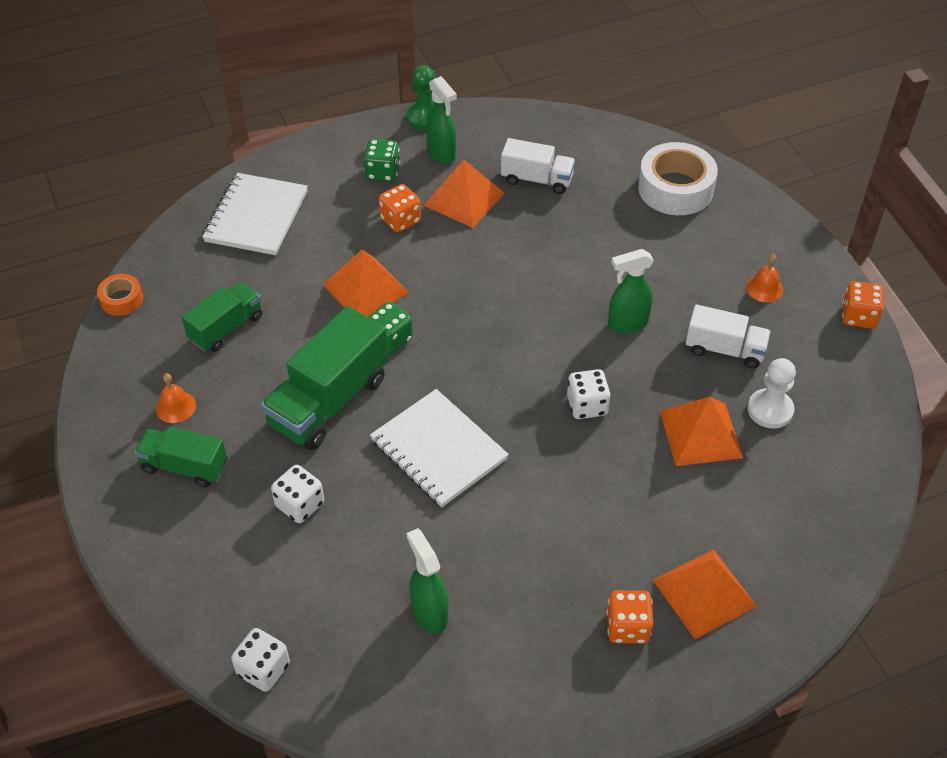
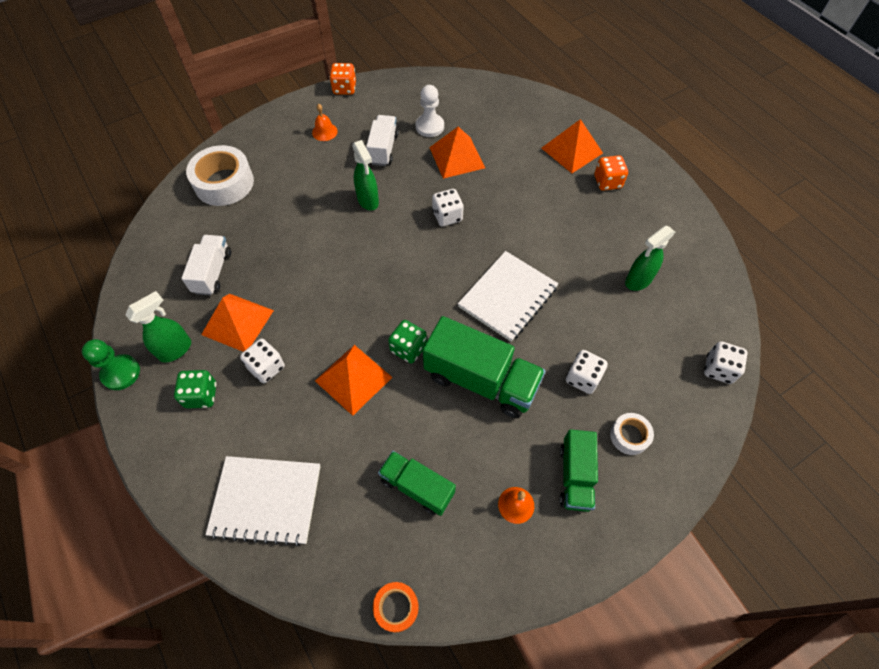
camera: 100 degrees left, 10 degrees up
(210, 534) = (629, 436): none -> white tape
(400, 220) = (266, 367): orange dice -> white dice

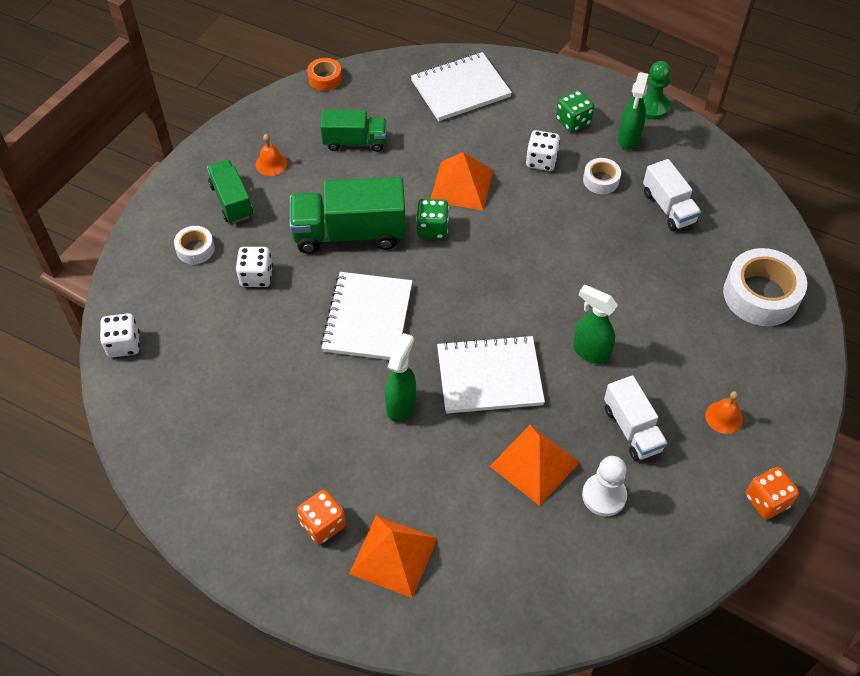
camera: 150 degrees right, 5 degrees down
(237, 322) = (601, 180): orange pyramid -> white tape
(447, 216) = (489, 376): white dice -> white notebook
(638, 281) = (236, 401): green spray bottle -> green spray bottle (401, 405)

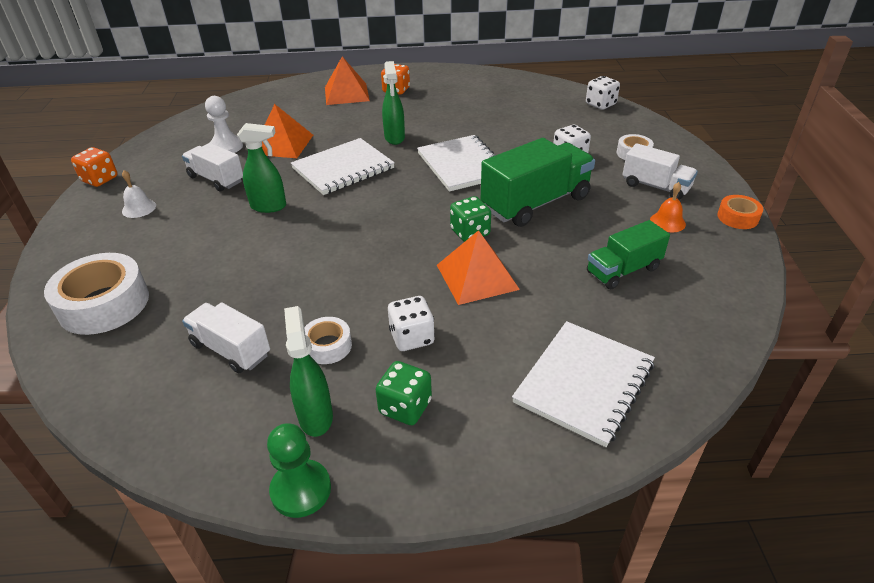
camera: 150 degrees right, 15 degrees down
(231, 201) = (655, 186): green truck -> white truck
(325, 79) = (742, 319): orange tape -> orange tape (737, 217)
(724, 417) = (139, 208): orange bell -> white bell

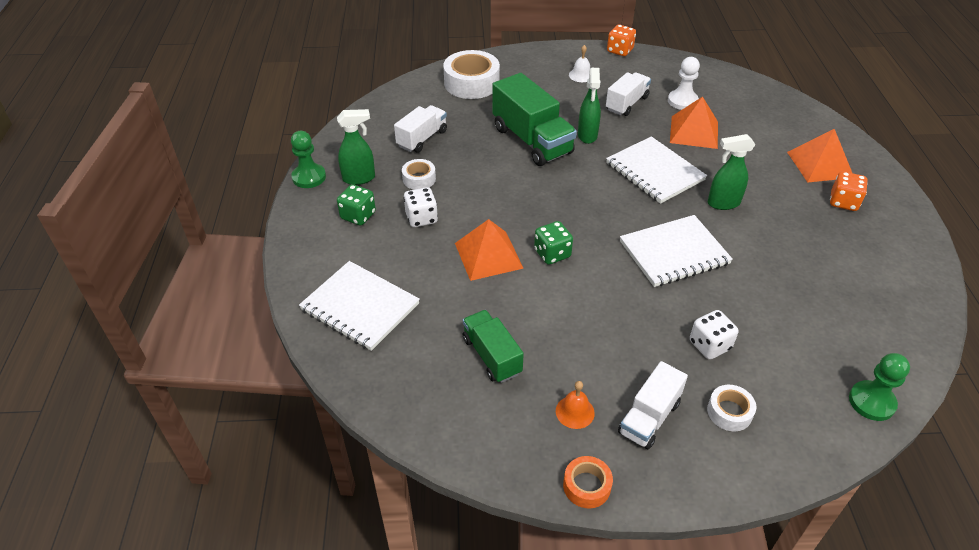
camera: 90 degrees right, 5 degrees up
(535, 203) = (605, 304): green truck -> green truck (532, 140)
(600, 104) = (871, 402): white dice -> green pawn

